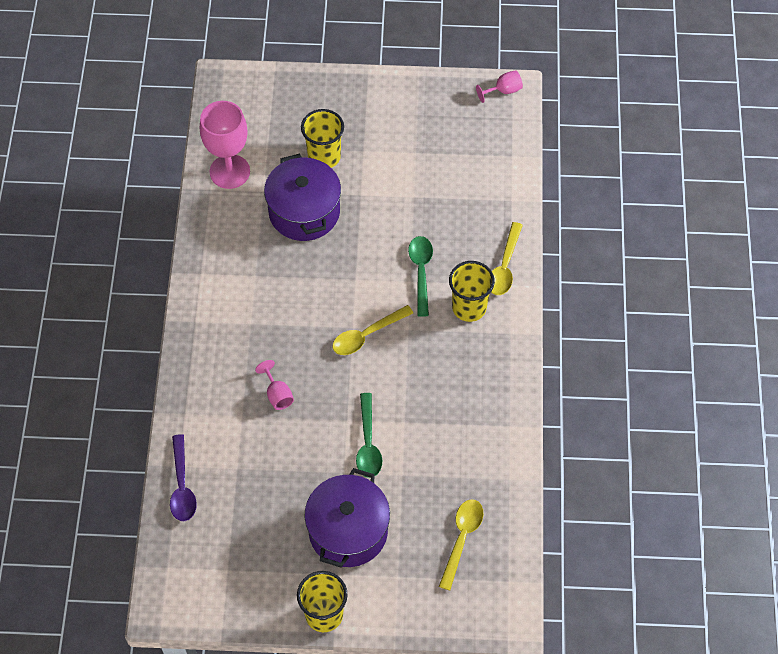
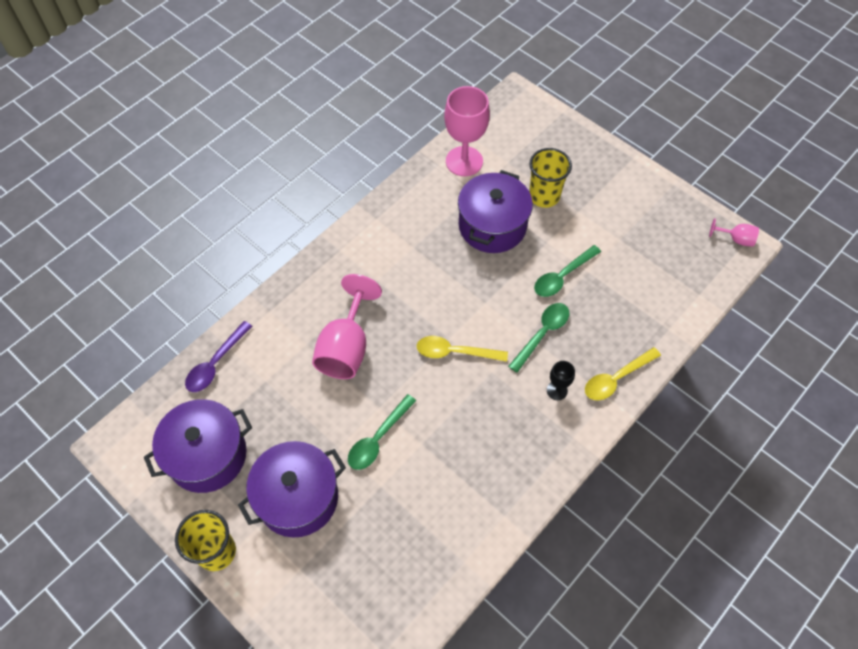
camera: 40 degrees right, 0 degrees up
(247, 556) = (207, 455): none -> purple pot
(277, 394) = (346, 347): pink goblet -> pink goblet, size x2.09
(397, 215) = (562, 276): none -> green spoon
(461, 539) = (379, 581): yellow spoon -> none
(469, 307) = (557, 390): yellow cup -> black goblet

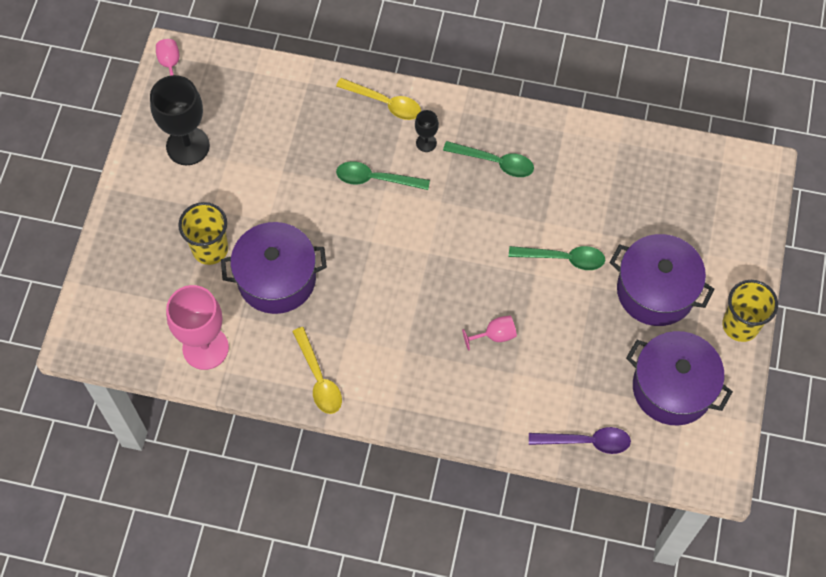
camera: 120 degrees left, 5 degrees up
(346, 347) = (494, 335): pink goblet -> pink goblet, size x0.48
(455, 352) = (440, 241): yellow spoon -> yellow spoon (319, 378)
(562, 276) = (301, 190): green spoon -> green spoon (495, 162)
(647, 219) = (188, 146): none -> black goblet

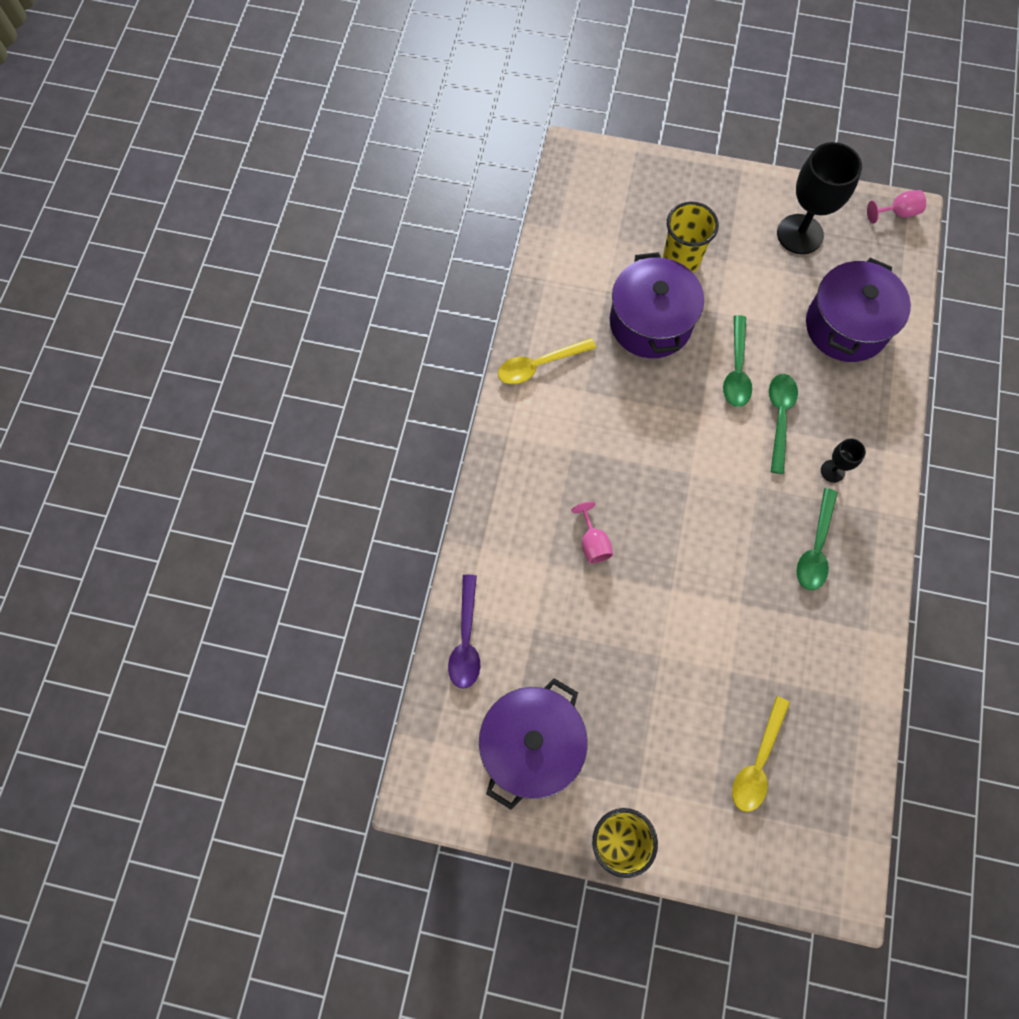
camera: 90 degrees right, 5 degrees up
(205, 348) = (570, 261): pink goblet -> none
(385, 103) = (880, 426): yellow spoon -> yellow spoon (757, 762)
(563, 258) = (694, 623): green spoon -> green spoon (736, 370)
(655, 291) = (657, 733): purple pot -> purple pot (846, 326)

